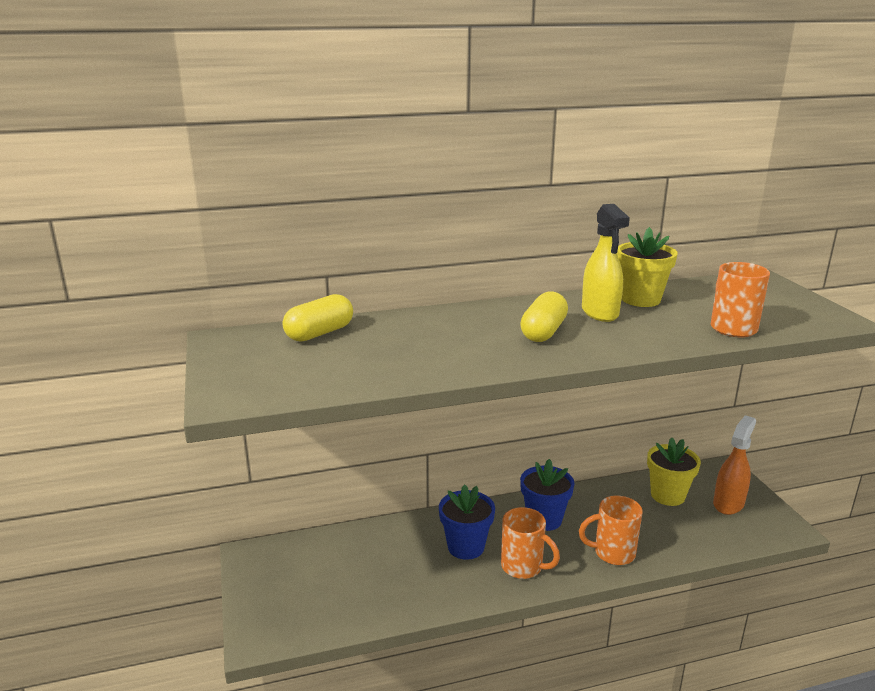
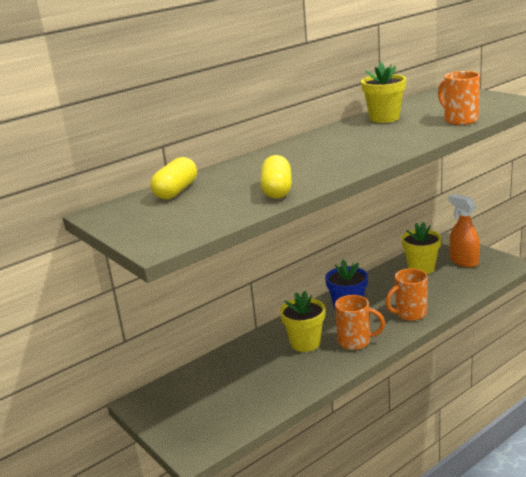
camera: 20 degrees left, 0 degrees up
(466, 547) = (305, 343): blue flower pot -> yellow flower pot
(543, 332) = (340, 151): yellow capsule -> yellow capsule (277, 190)
(600, 313) = (366, 132): yellow spray bottle -> none
(728, 503) = (463, 261): orange spray bottle -> orange spray bottle turned 45 degrees counterclockwise

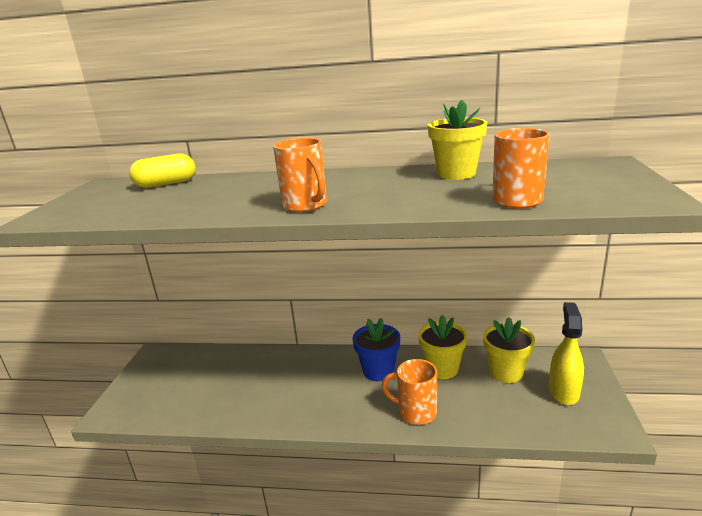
camera: 45 degrees right, 0 degrees up
(277, 190) = (194, 209): yellow capsule -> none
(305, 343) = (299, 380): yellow flower pot -> yellow flower pot (442, 369)
(355, 342) = (330, 406): orange mug -> orange mug (306, 206)
(463, 261) = (563, 391): orange spray bottle -> yellow spray bottle

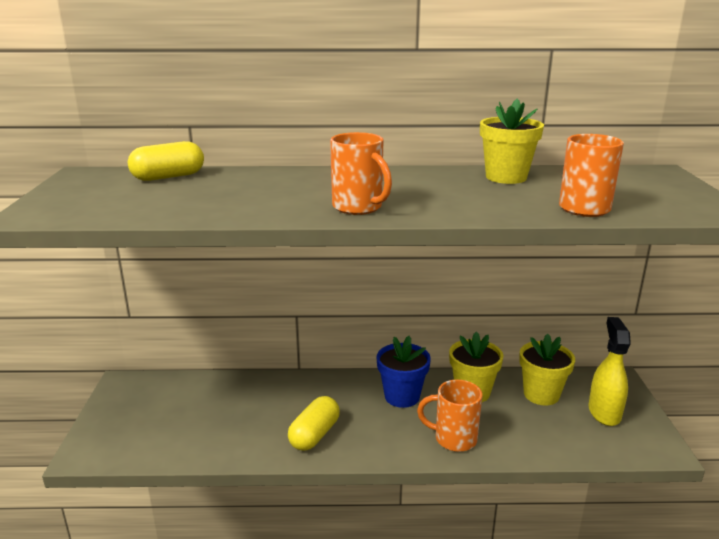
camera: 10 degrees left, 0 degrees up
(295, 404) = (314, 435): none -> yellow capsule

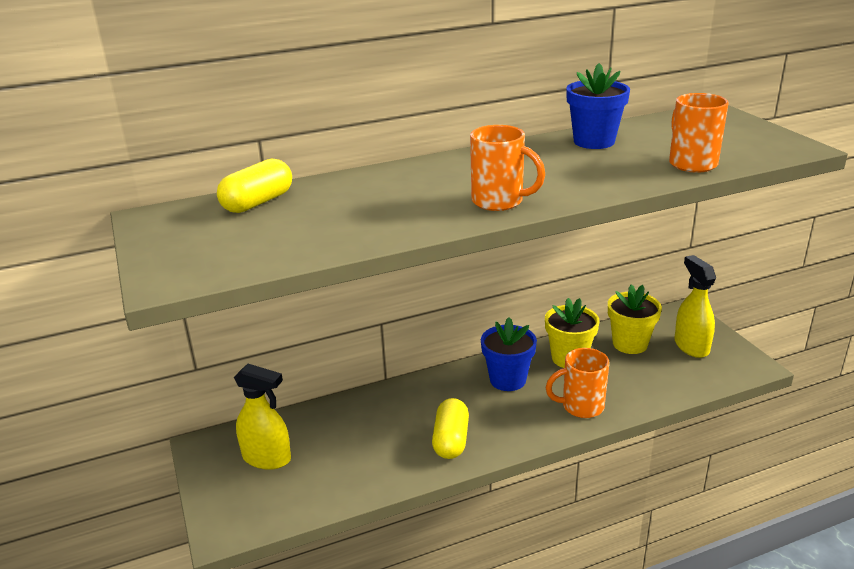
camera: 20 degrees left, 5 degrees up
(160, 406) = (267, 458): none -> yellow spray bottle
(506, 177) = (594, 141): yellow flower pot -> blue flower pot

